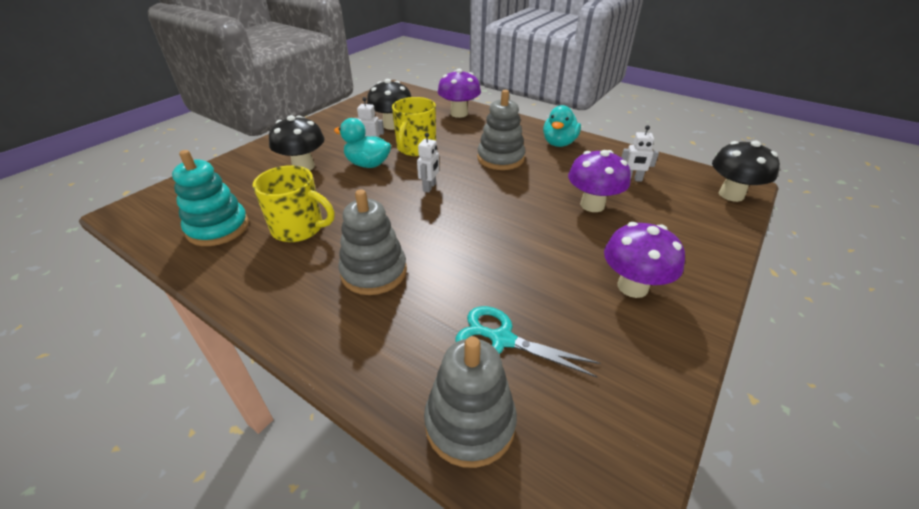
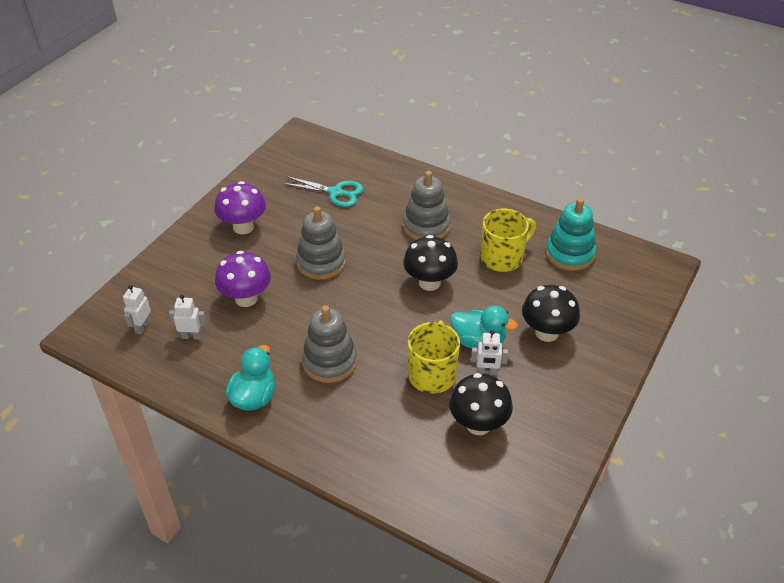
camera: 175 degrees right, 5 degrees up
(299, 228) = (502, 258): yellow mug -> yellow mug turned 135 degrees clockwise
(429, 187) = (402, 311): white robot -> white robot (142, 327)
(459, 113) = (388, 465): purple mushroom -> none
(470, 423) = (352, 159): grey stacking toy -> grey stacking toy (321, 262)
(731, 195) = (103, 320): black mushroom -> black mushroom (429, 282)

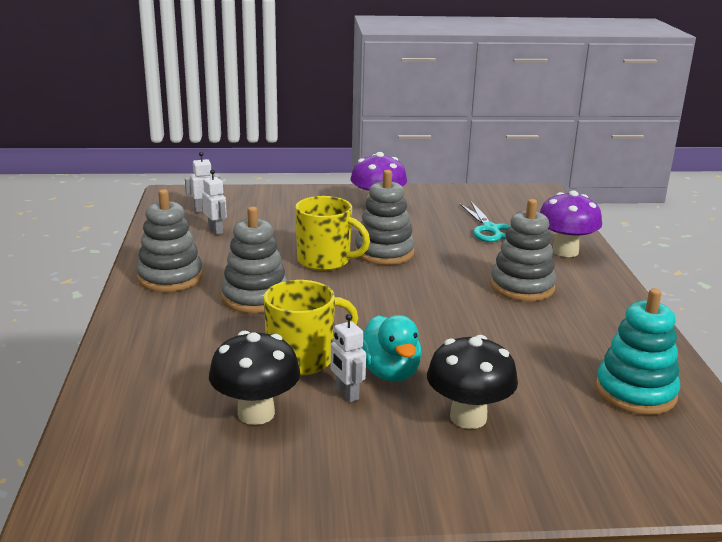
camera: 55 degrees right, 20 degrees down
(246, 298) = (290, 236): purple mushroom -> purple mushroom (565, 251)
(254, 397) = (170, 277): turquoise duck -> grey stacking toy
(429, 282) = (440, 314): black mushroom -> none
(502, 258) = (549, 347): yellow mug -> yellow mug (325, 261)

